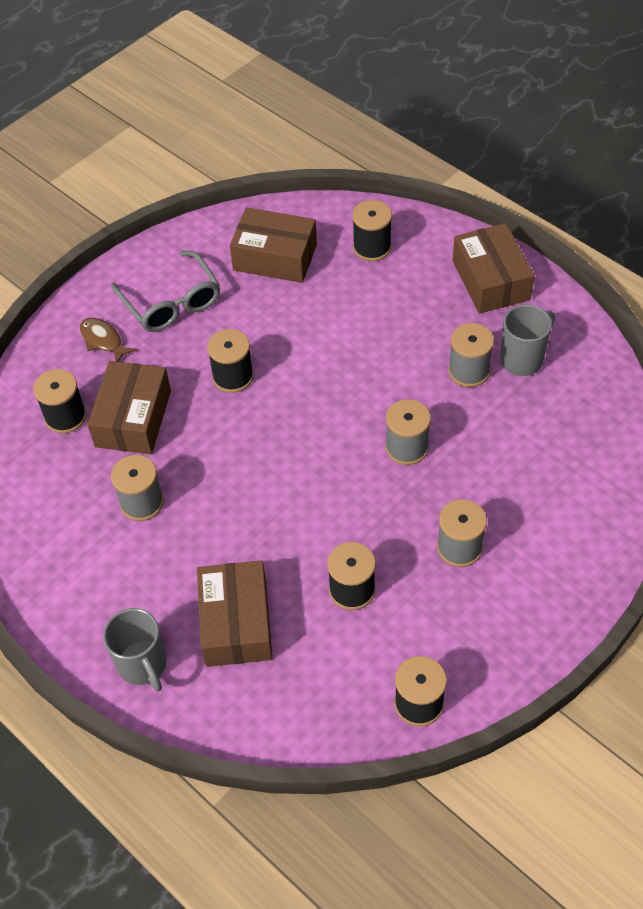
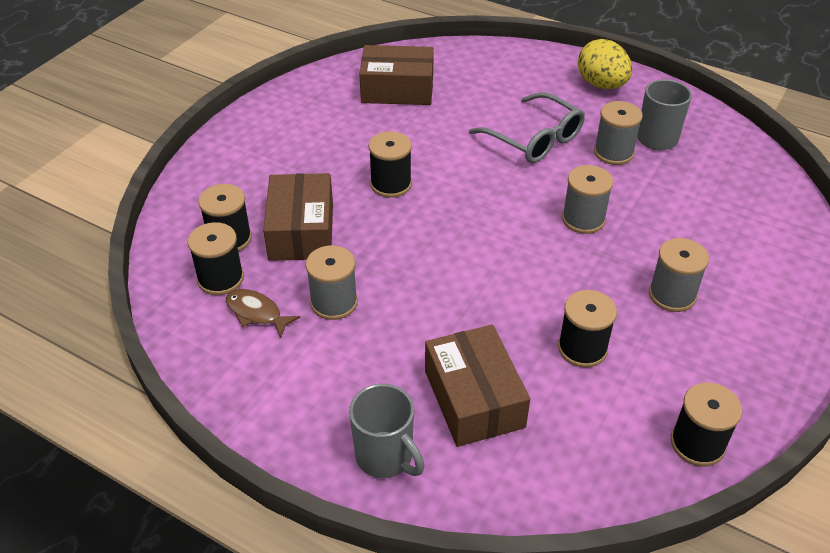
camera: 15 degrees left, 10 degrees down
(103, 340) = (250, 171): brown fish -> brown fish (257, 313)
(171, 302) = (309, 133): grey glasses -> grey glasses (534, 139)
(372, 247) = (484, 73): black spool -> black spool (220, 279)
(491, 280) = (601, 84): brown box -> yellow egg

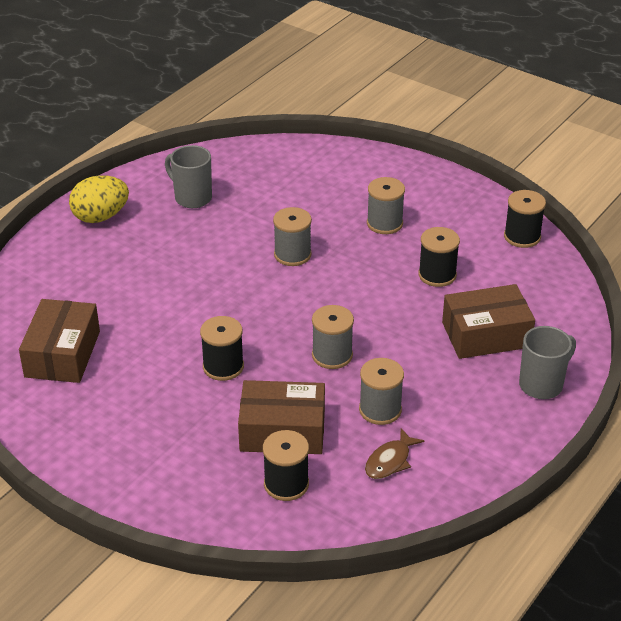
camera: 85 degrees left, 5 degrees down
(220, 279) = (343, 488): black spool -> none
(534, 139) = (175, 268): grey glasses -> none
(613, 152) = (206, 225): grey spool -> grey spool (332, 355)

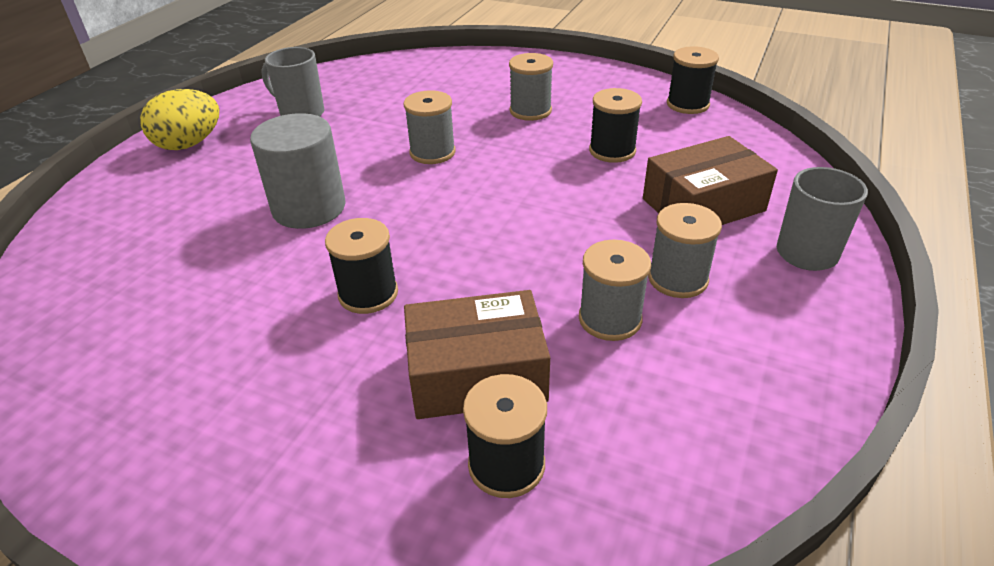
camera: 10 degrees left, 0 degrees up
(62, 354) = (126, 311): brown box -> none
(190, 292) = (309, 208): none -> grey cylinder
(332, 355) = (517, 257): grey spool -> grey spool (677, 279)
(390, 461) = (656, 394): brown fish -> none

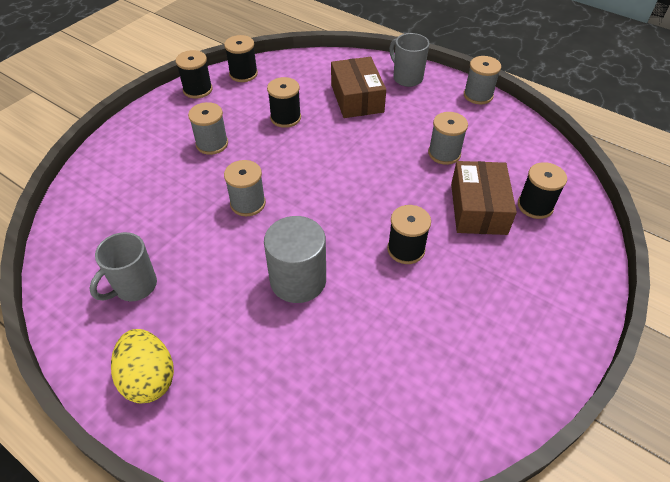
camera: 80 degrees left, 10 degrees up
(630, 82) = (198, 89): none -> black spool
(677, 279) = (418, 123): grey spool -> grey spool (478, 95)

